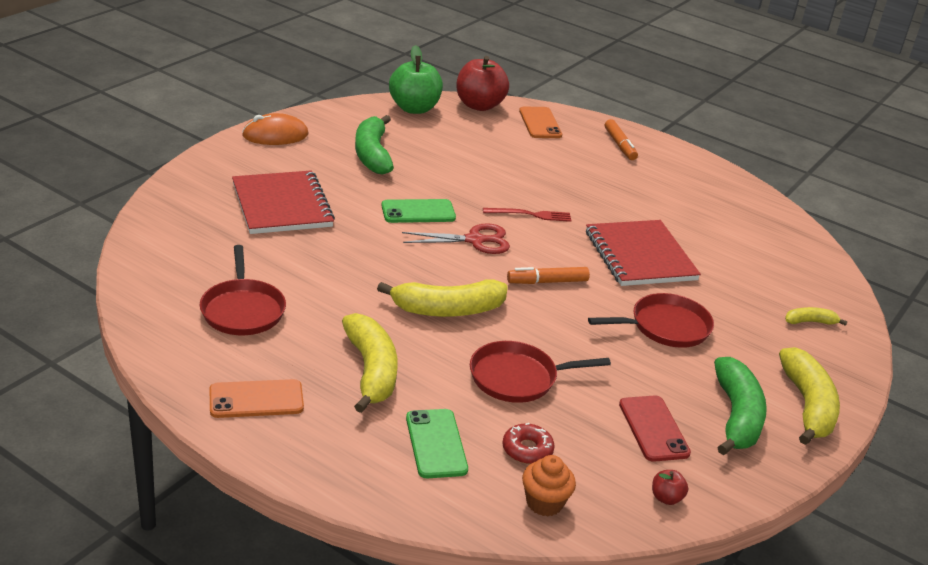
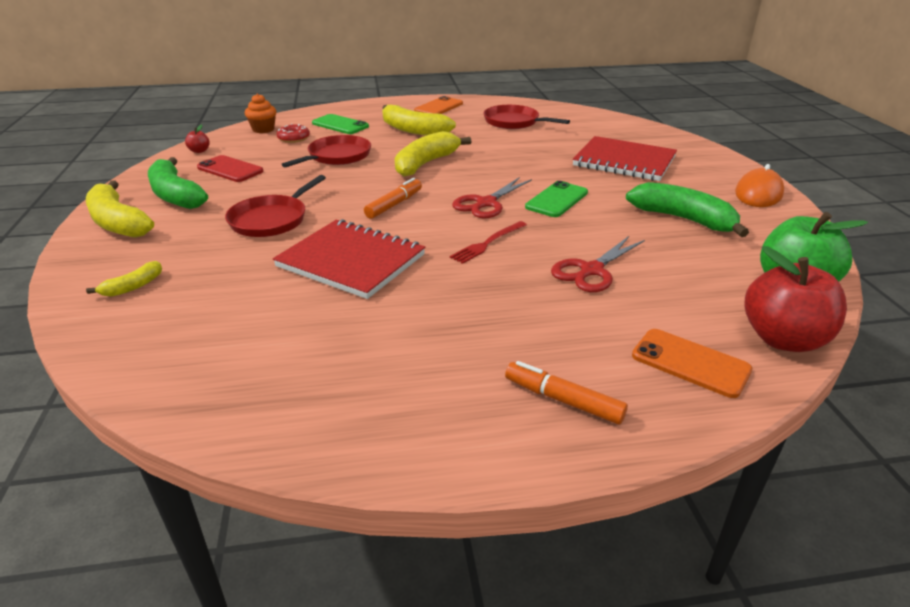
camera: 140 degrees right, 0 degrees up
(501, 168) = (591, 271): none -> red scissors

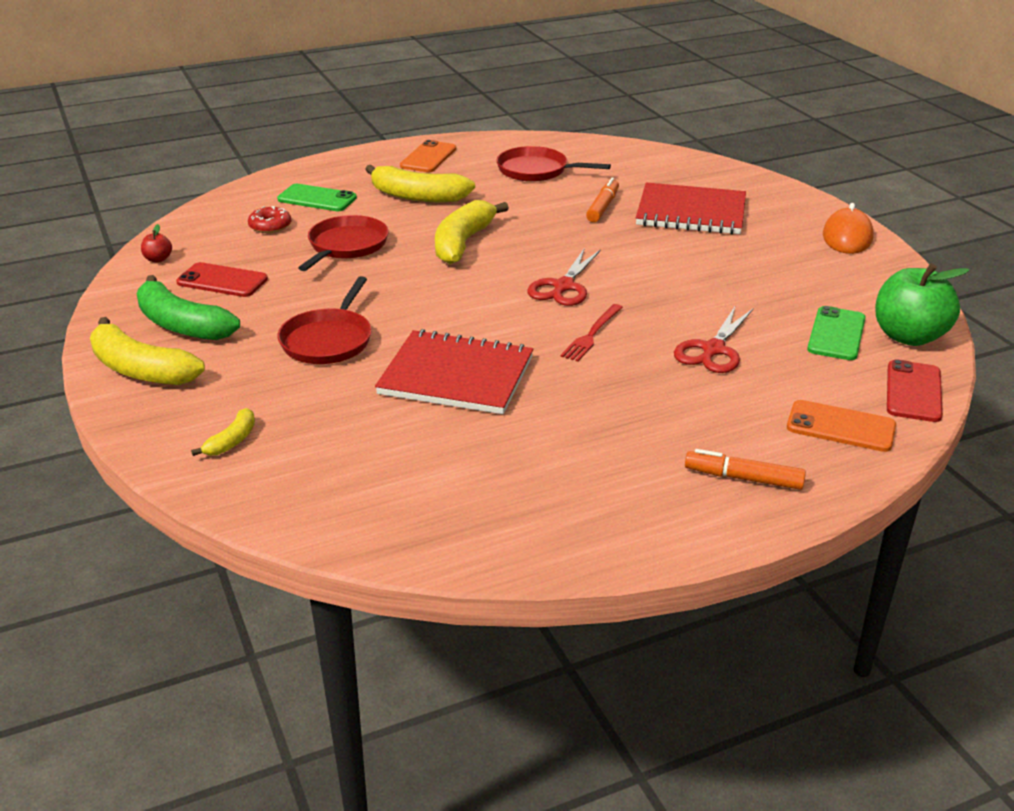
camera: 15 degrees left, 0 degrees up
(263, 129) = (218, 217): orange cupcake -> none
(394, 205) = (460, 302): orange marker -> orange marker (603, 207)
(556, 200) = (639, 272): green phone -> green phone (836, 334)
(683, 219) = (782, 278): green banana -> none
(783, 339) = (913, 391): red apple -> red phone

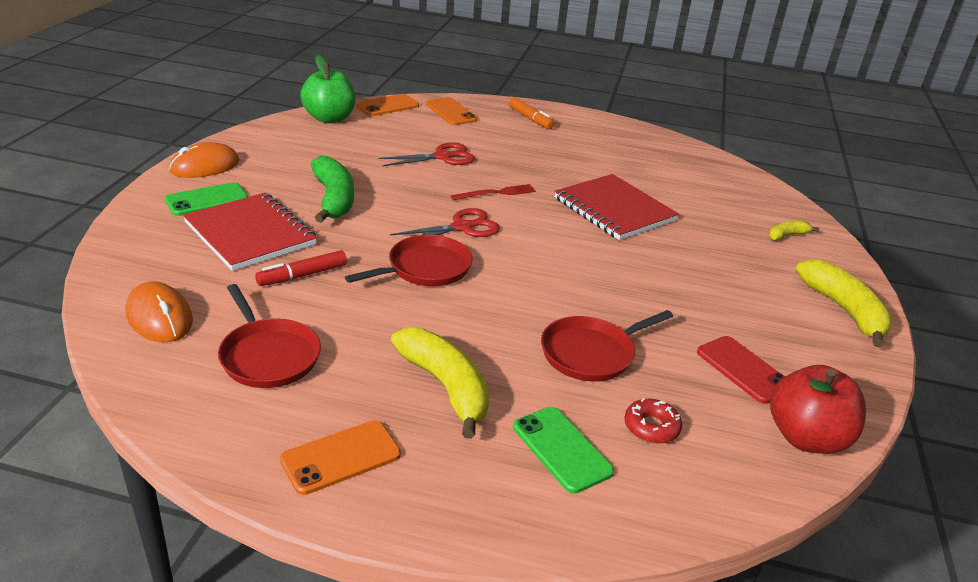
camera: 145 degrees left, 0 degrees up
(158, 259) = (806, 437): red apple -> red apple, size x2.35
(181, 325) = (799, 337): green banana -> green banana (334, 199)
(328, 340) = (681, 268): red pan -> red pan (425, 268)
(463, 243) = (480, 301): yellow banana -> none
(603, 207) = (302, 275): orange marker -> red marker
(627, 160) = (159, 317): none -> orange mouse
(836, 334) = (361, 134): green phone -> green phone (207, 200)
(913, 391) = (387, 106): red phone -> orange phone

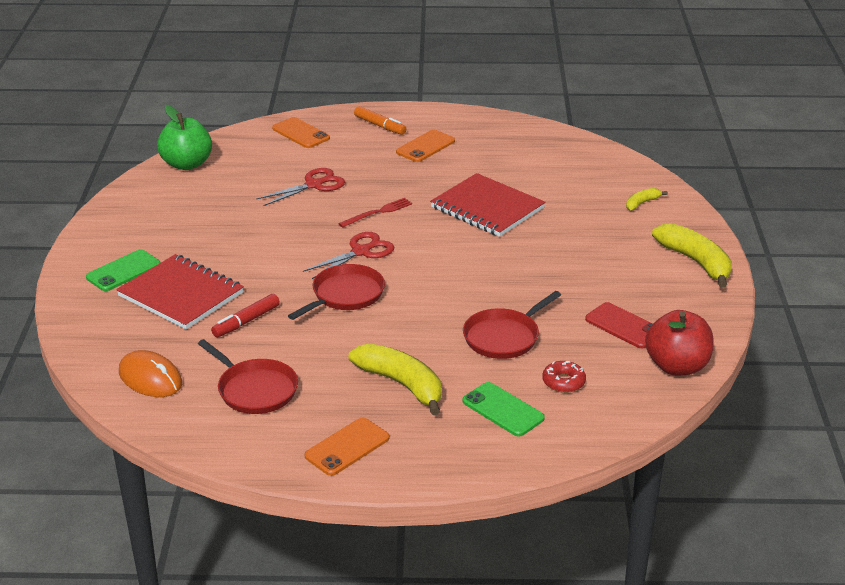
camera: 10 degrees left, 0 degrees up
(205, 166) = (100, 238): orange mouse -> none
(334, 199) = (235, 247): green banana -> none
(387, 106) = (236, 138): orange phone -> orange phone (425, 146)

